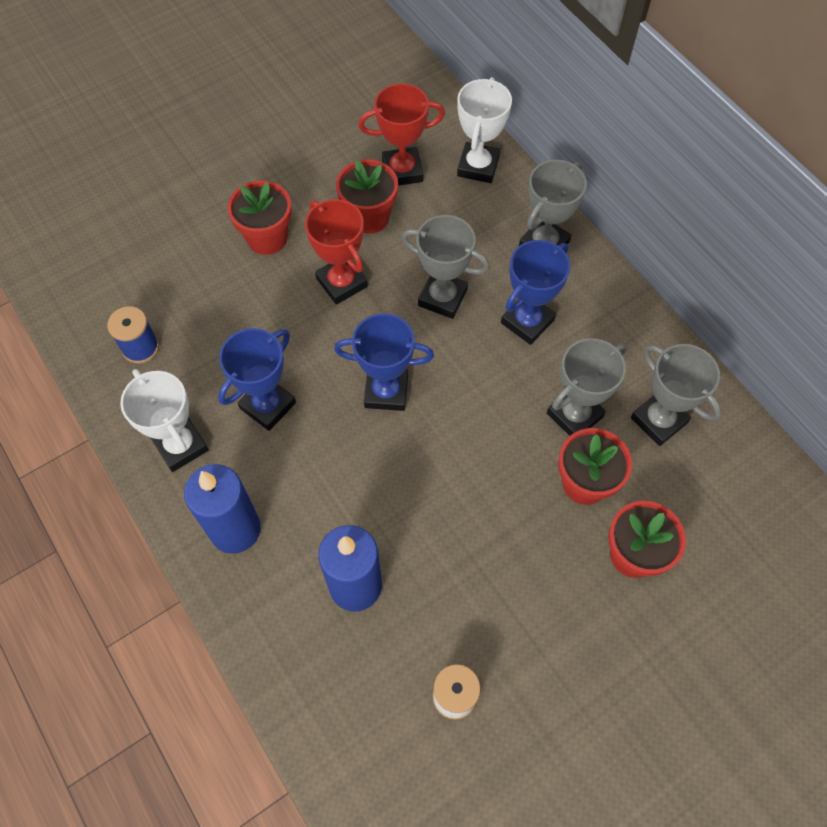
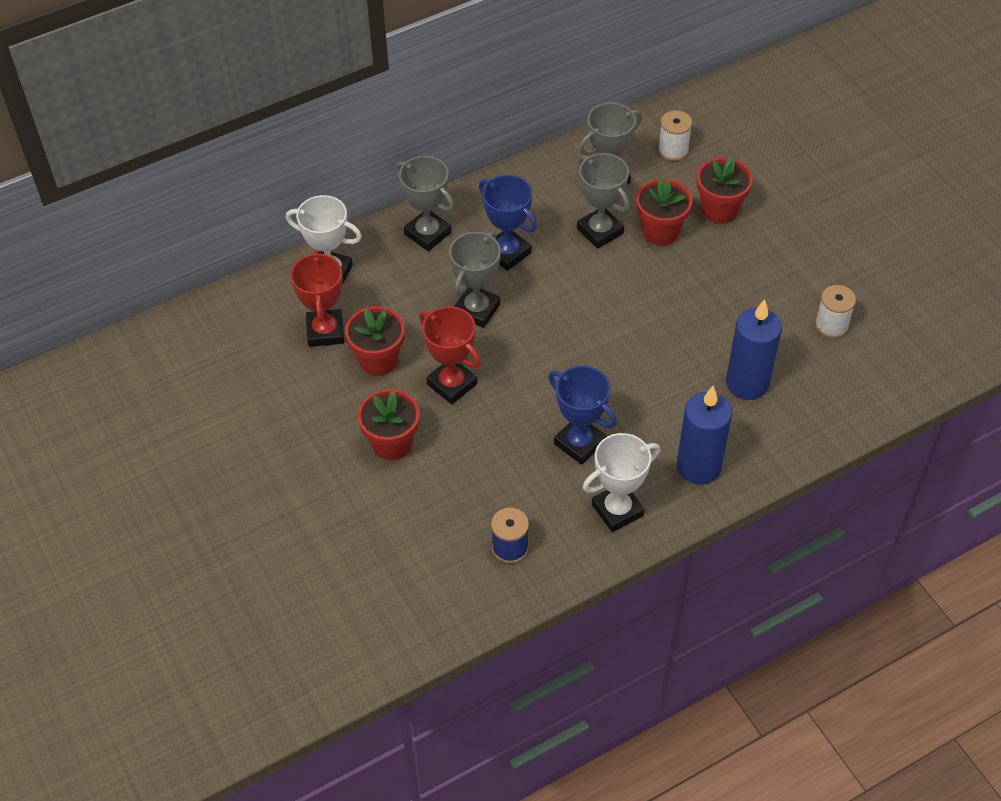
camera: 85 degrees left, 10 degrees down
(342, 282) = (452, 384): red trophy -> red trophy turned 75 degrees clockwise
(386, 391) = (570, 355): blue trophy -> none
(727, 496) = (673, 150): none -> white spool

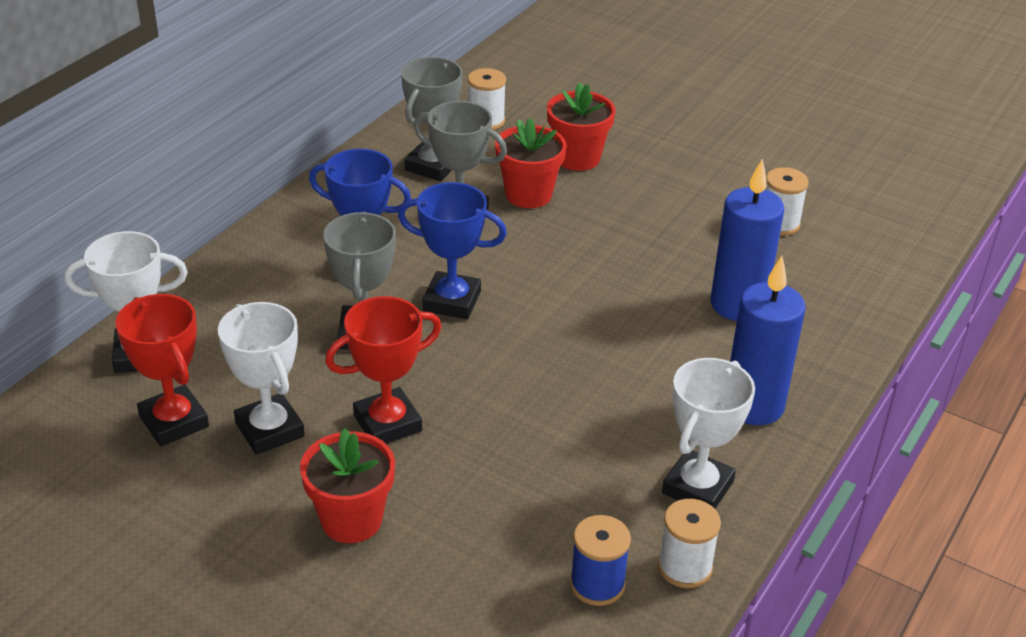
camera: 30 degrees left, 15 degrees down
(378, 360) = (269, 430): red flower pot -> white trophy
(427, 233) = (248, 275): grey trophy -> none
(452, 384) = (387, 423): red trophy -> red trophy turned 45 degrees counterclockwise
(570, 560) = (684, 567): none -> white spool
(579, 443) = (596, 431): blue trophy -> blue trophy (452, 301)

